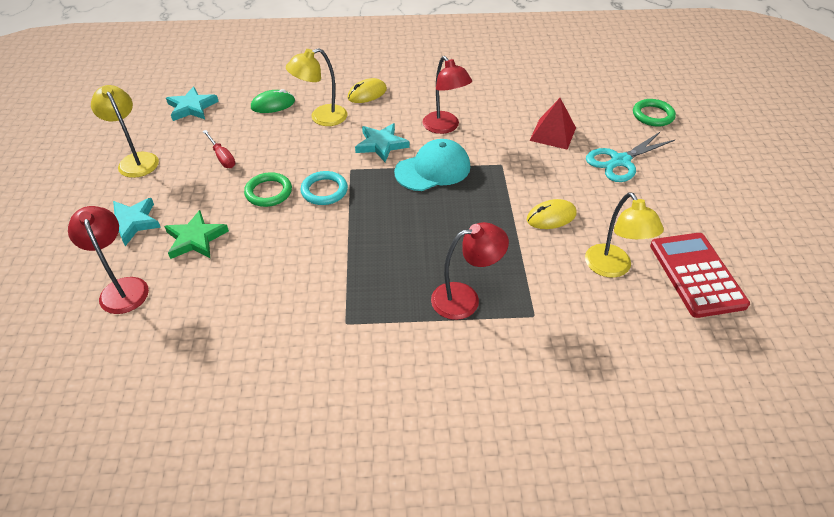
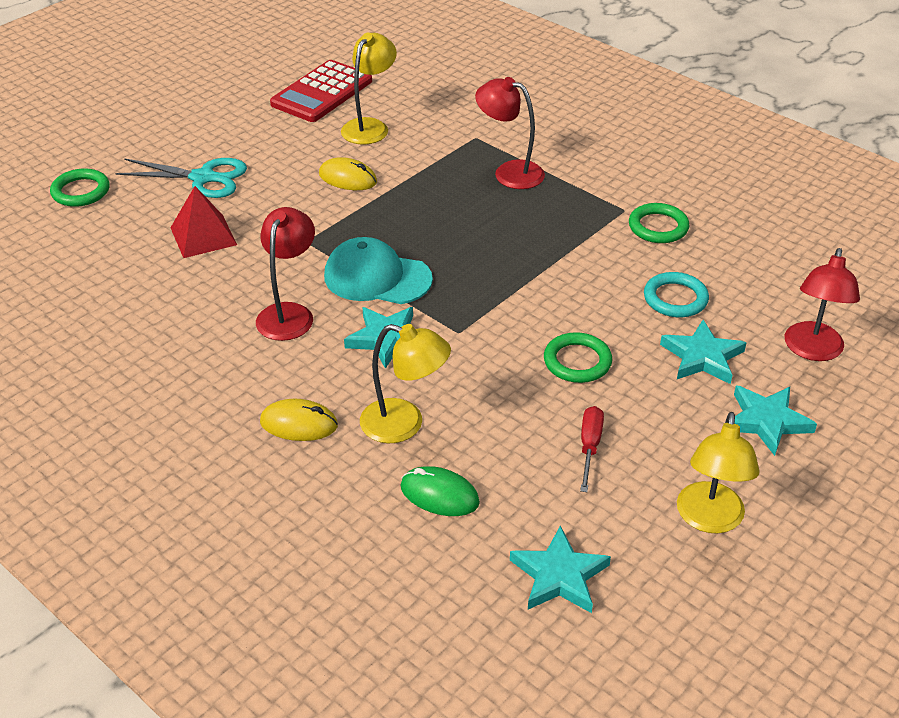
camera: 135 degrees left, 5 degrees down
(196, 239) = (702, 357): green star -> turquoise star
(306, 323) = (658, 227): none -> green ring
(324, 191) = (515, 325): turquoise ring -> turquoise ring (675, 298)

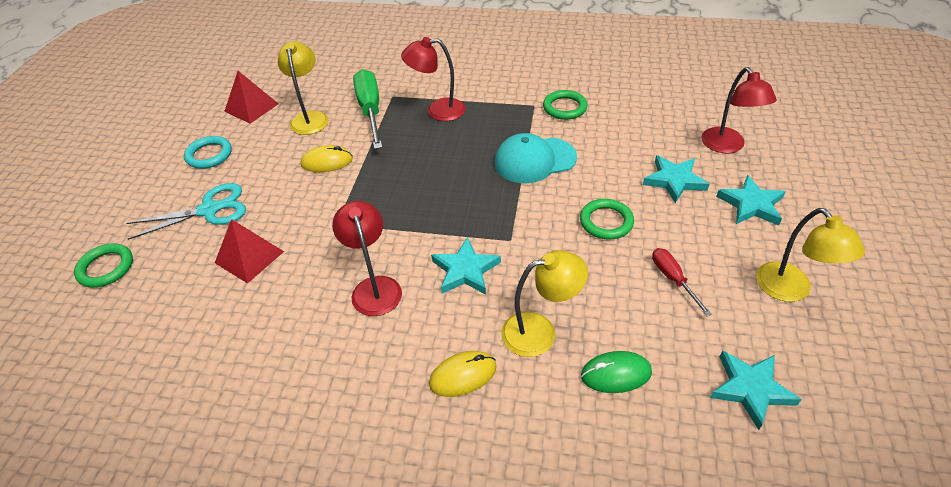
camera: 30 degrees left, 5 degrees up
(322, 92) = (251, 107): red calculator -> red pyramid
(377, 277) = (416, 226): turquoise cap -> turquoise cap (534, 160)
(438, 143) = (370, 110): none -> green screwdriver
(675, 298) = (621, 149): turquoise ring -> turquoise ring (209, 155)

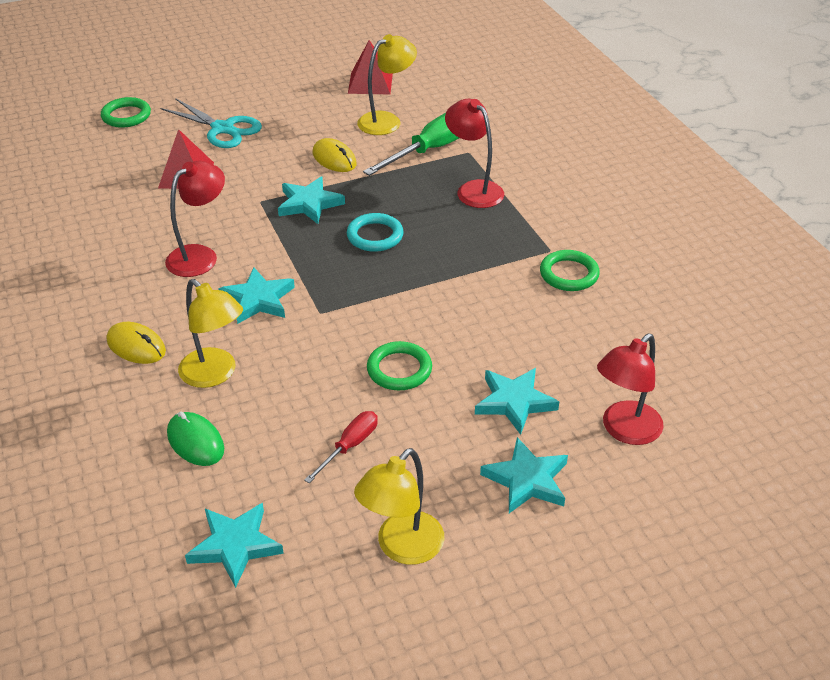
camera: 55 degrees right, 5 degrees down
(209, 155) = (287, 94): turquoise ring -> turquoise ring (375, 236)
(370, 196) = (309, 203): none -> turquoise star
(534, 160) = (454, 285): turquoise cap -> none

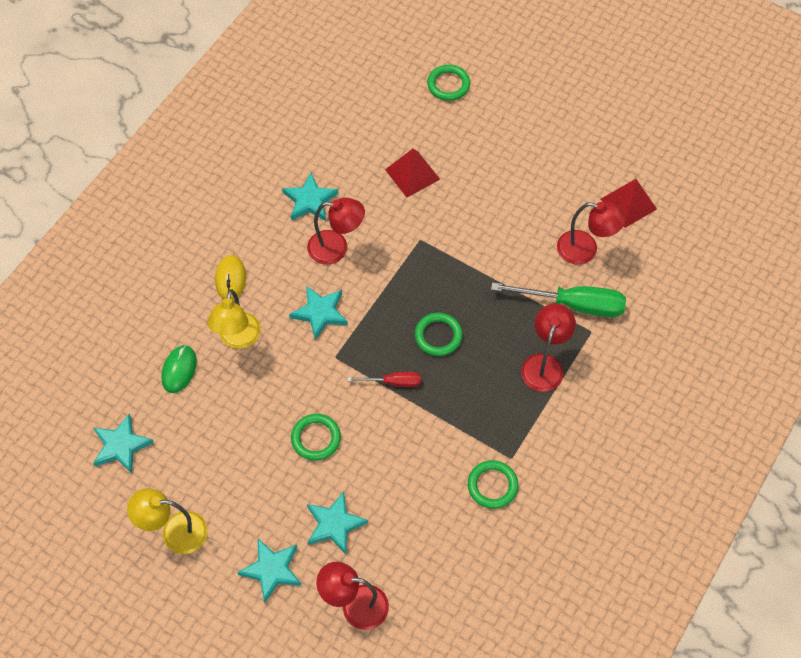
camera: 55 degrees right, 20 degrees up
(222, 129) = (483, 154): turquoise scissors -> none
(309, 203) = (441, 271): turquoise star -> turquoise star (310, 200)
(334, 159) = (507, 249): yellow mouse -> none
(350, 446) = (232, 454): red screwdriver -> red screwdriver (393, 382)
(375, 236) = (438, 336): turquoise ring -> green ring
(387, 120) = (585, 250): yellow lamp -> red lamp

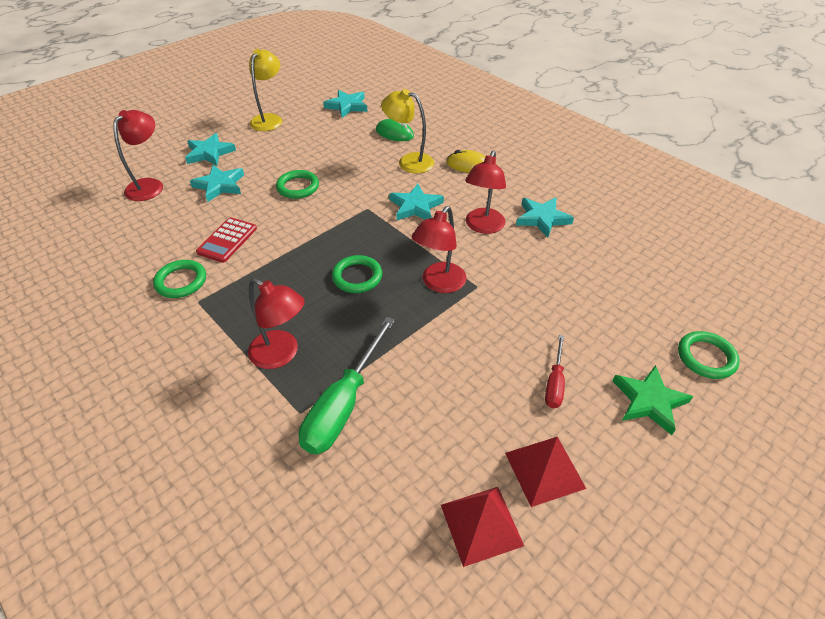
camera: 105 degrees right, 15 degrees down
(393, 382) = (324, 238): red screwdriver -> red screwdriver (554, 383)
(412, 174) = (566, 297): red pyramid -> red pyramid (544, 470)
(423, 471) = (227, 240): none -> red calculator
(501, 119) = (649, 401): none -> green star
(585, 250) = (418, 442): red lamp -> red lamp (439, 284)

